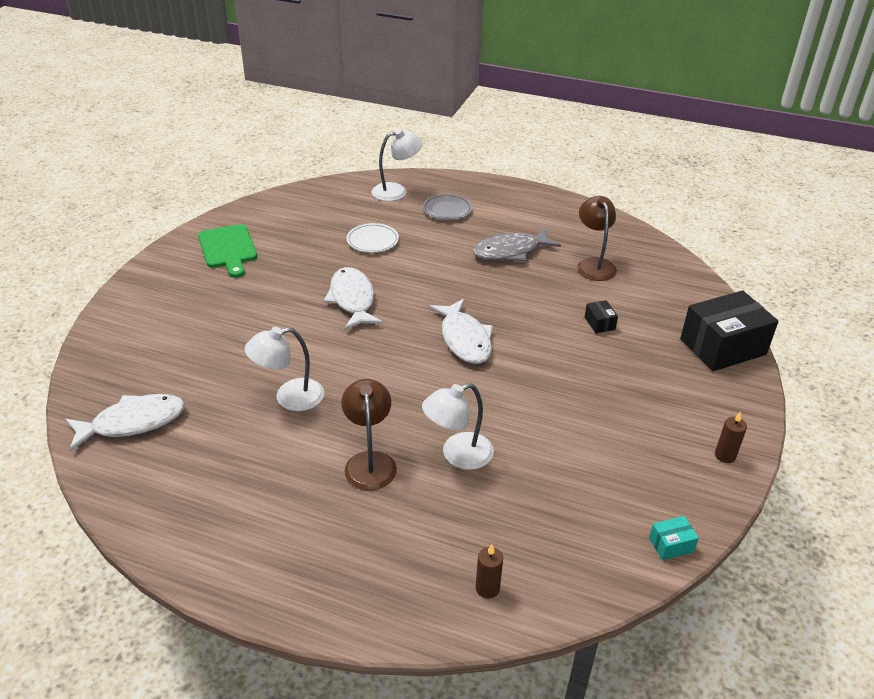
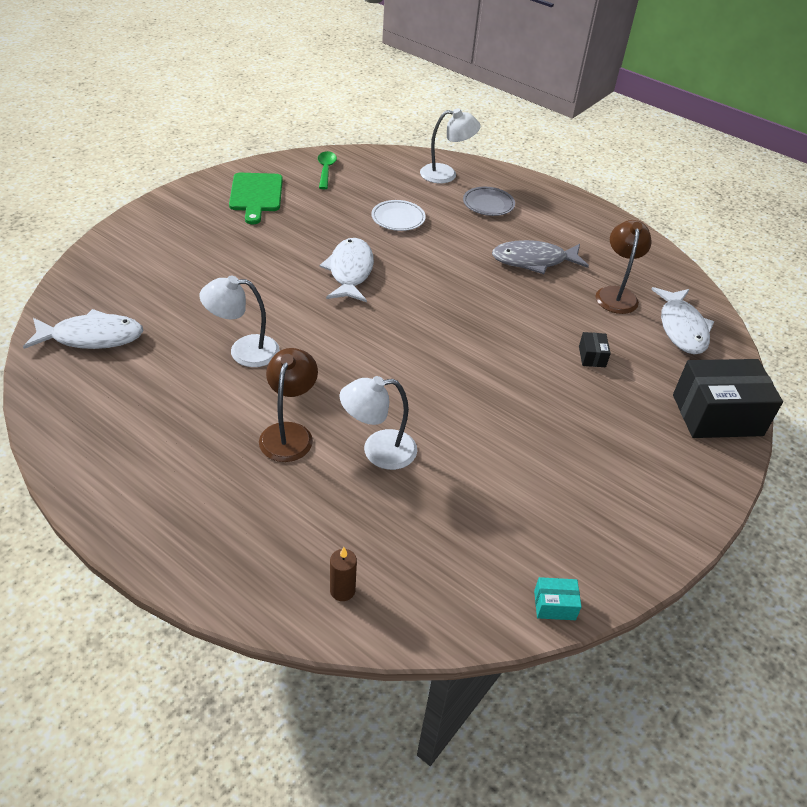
camera: 15 degrees right, 5 degrees up
(283, 211) = (326, 170): none -> green spoon
(464, 339) = (442, 337): white fish -> white fish (681, 328)
(725, 456) = (661, 530): brown candle -> none

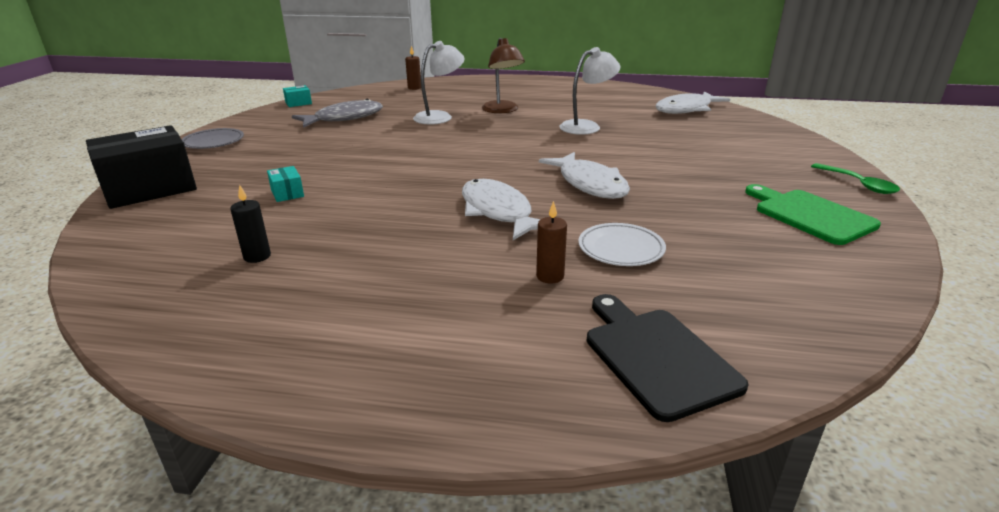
camera: 155 degrees right, 15 degrees down
(326, 170) = (821, 279): green spoon -> green spoon (858, 184)
(446, 174) = (656, 357): white lamp -> black cutting board
(454, 219) = (550, 276): none -> brown candle
(488, 204) = (523, 323): grey plate -> grey plate (213, 142)
(534, 261) = (392, 259): grey fish -> grey fish (344, 118)
(592, 356) = (287, 193): black box -> turquoise box
(616, 294) = (257, 256): brown lamp -> black candle
(681, 328) = (162, 246): white fish -> white fish (498, 212)

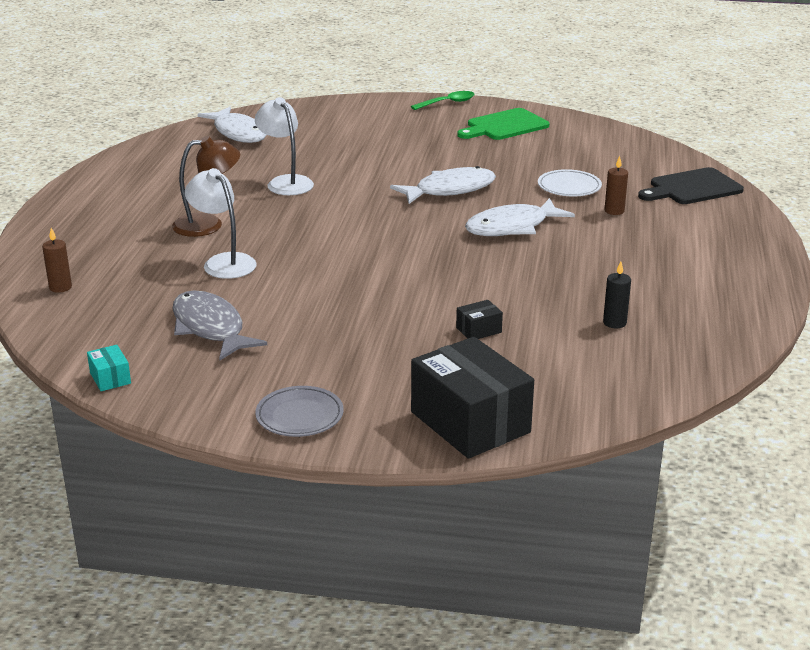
camera: 90 degrees left, 0 degrees up
(287, 193) = (478, 330): turquoise box -> black box

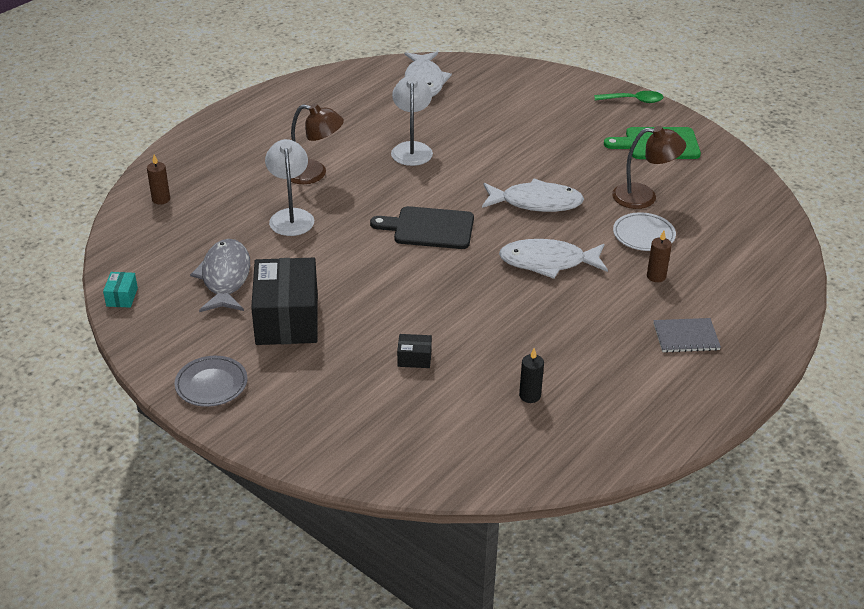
camera: 30 degrees right, 10 degrees up
(470, 422) = (322, 443): black box -> black box (287, 319)
(537, 162) = (644, 197): none -> brown lamp
(689, 243) = (686, 337): none -> grey notebook
(692, 188) = (758, 275): black cutting board -> black cutting board (429, 228)

